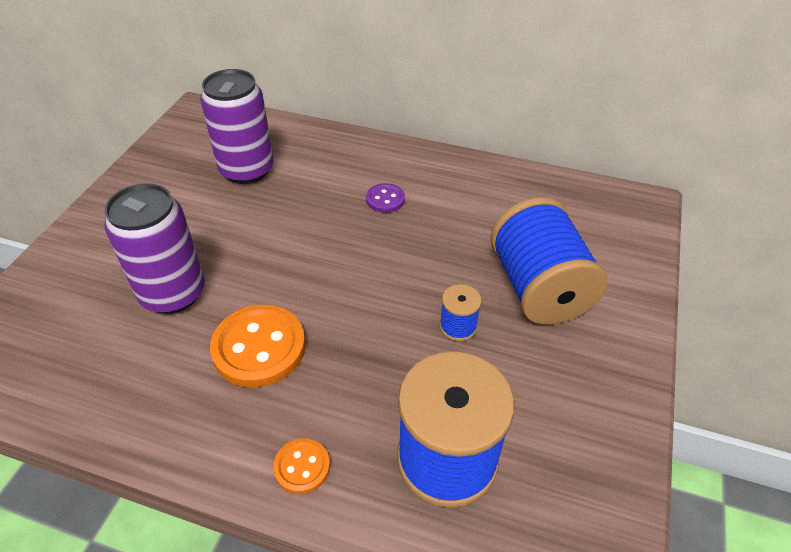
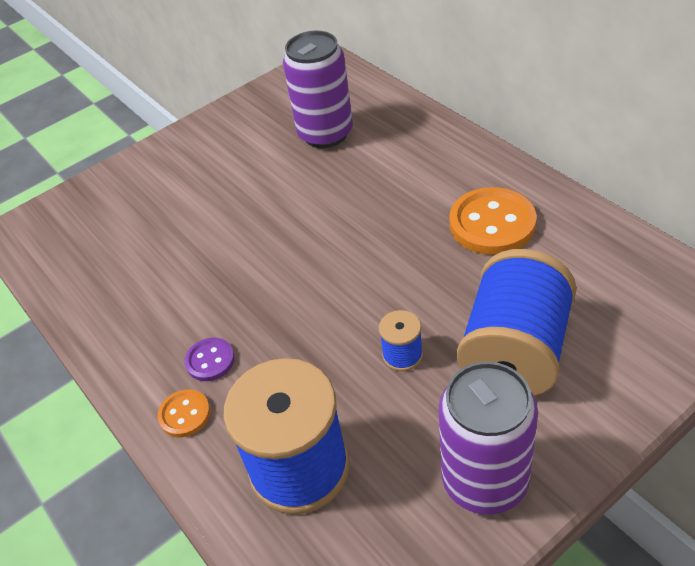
camera: 40 degrees right, 0 degrees up
(173, 293) = (191, 228): purple can -> purple can (484, 480)
(259, 347) = (222, 301): orange button -> orange button (492, 224)
(385, 199) = (430, 203): purple button -> purple button (210, 361)

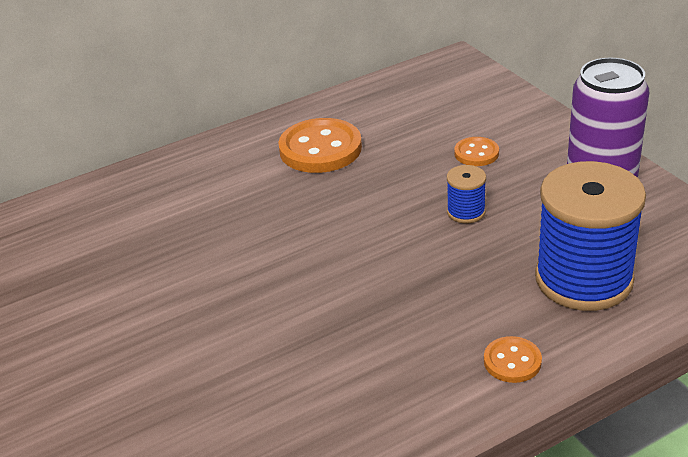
camera: 85 degrees left, 10 degrees down
(210, 361) = (442, 343): purple button -> none
(325, 134) = (107, 246): purple can -> none
(515, 351) = (476, 153): blue spool -> orange button

